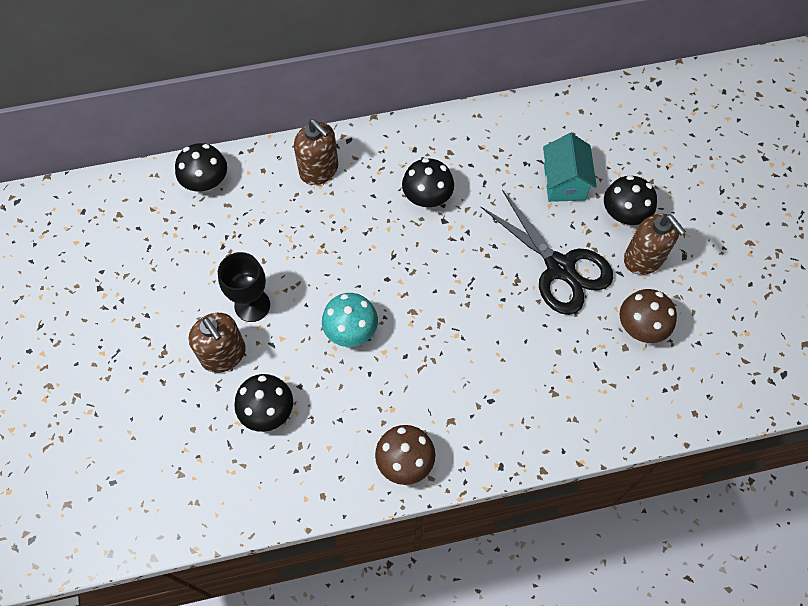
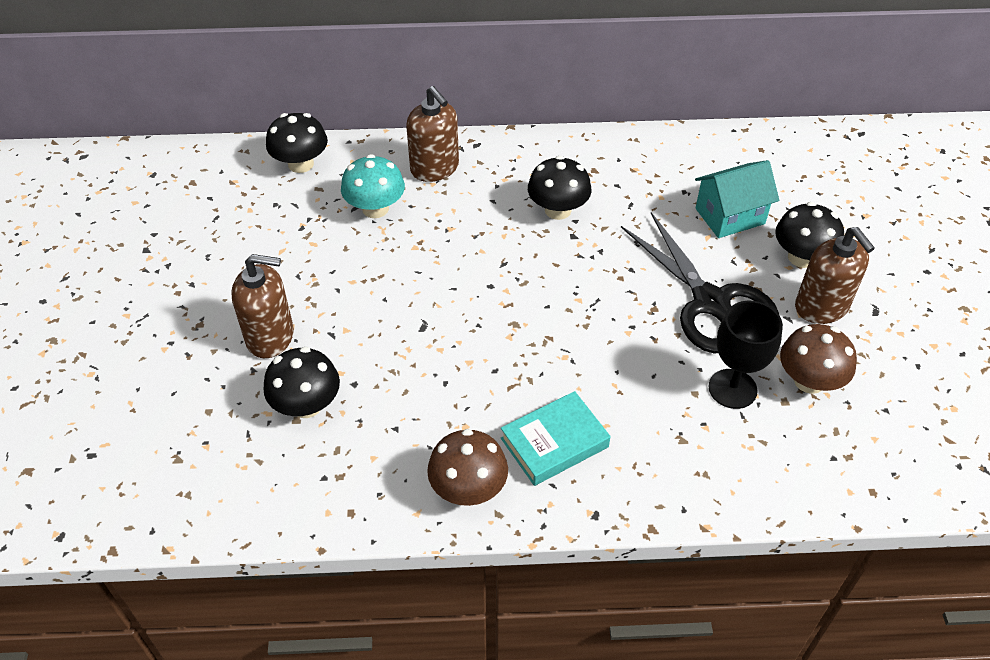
camera: 10 degrees right, 15 degrees down
(224, 354) = (270, 337): brown soap dispenser -> brown soap dispenser turned 60 degrees counterclockwise
(252, 305) = (319, 291): black goblet -> black goblet (732, 389)
(351, 330) = (433, 333): turquoise mushroom -> turquoise mushroom (375, 209)
(461, 412) = (554, 442): none -> turquoise book
(564, 182) = (730, 216): turquoise house -> turquoise house turned 60 degrees clockwise

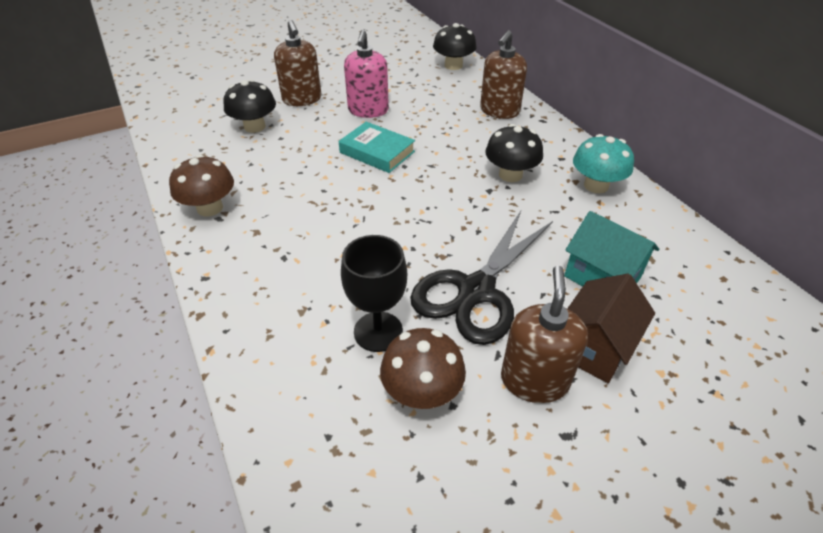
camera: 65 degrees right, 5 degrees down
(350, 279) = (368, 110): none -> pink soap dispenser
(375, 209) = (438, 101): turquoise mushroom -> turquoise mushroom (596, 185)
(554, 442) = (267, 237): turquoise book -> turquoise book (377, 152)
(801, 257) = (594, 347): black mushroom -> brown house
(821, 307) = (534, 380): brown soap dispenser -> brown soap dispenser turned 150 degrees clockwise

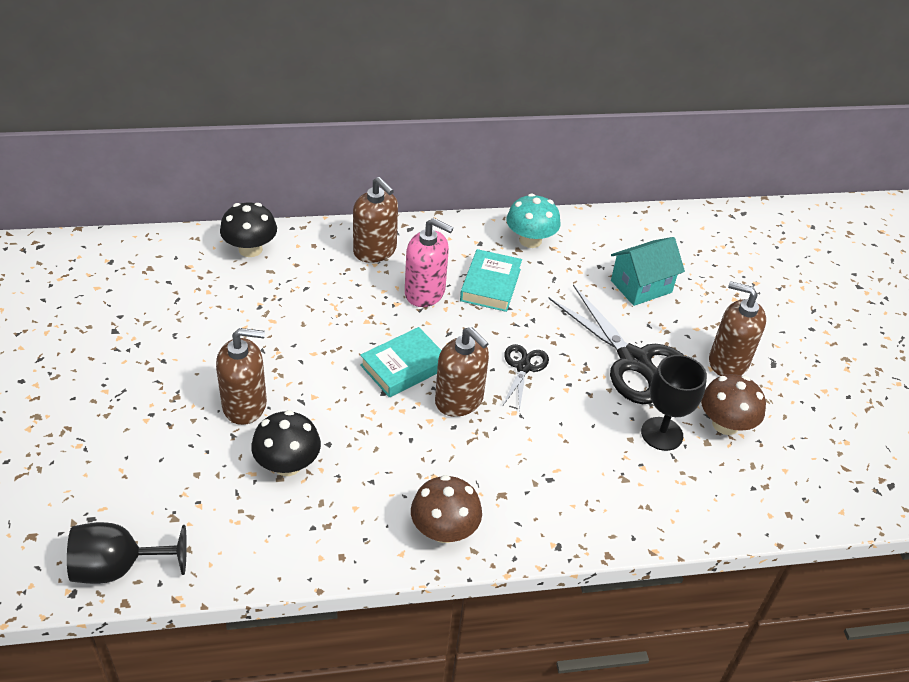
camera: 75 degrees left, 0 degrees up
(157, 93) = (118, 567): none -> black goblet
(355, 187) = (459, 400): none -> brown soap dispenser
(368, 110) = (311, 351): pink soap dispenser -> pink soap dispenser (425, 292)
(416, 214) = (523, 367): none -> black scissors
(510, 175) = (490, 285): black mushroom -> turquoise book
(594, 347) = (706, 320): brown house -> none

